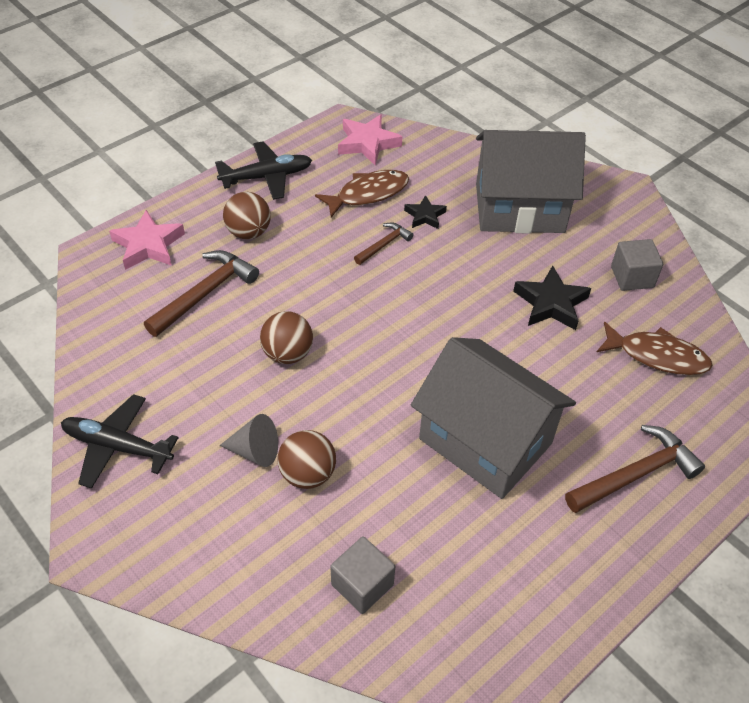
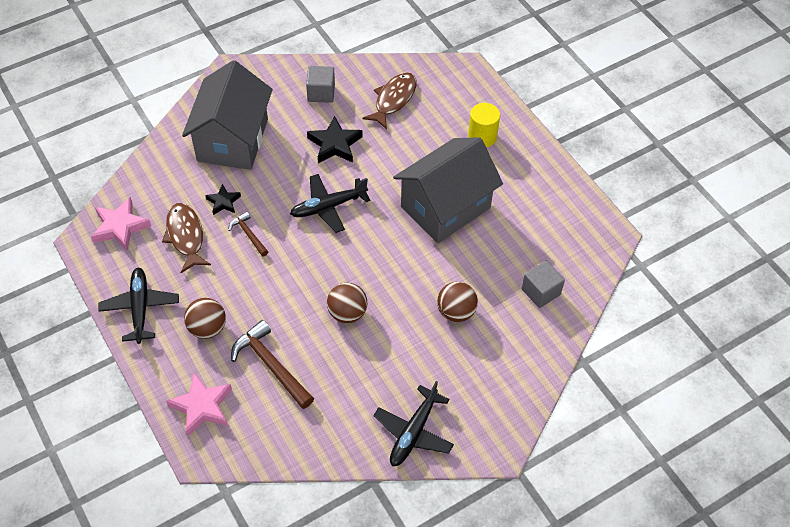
camera: 80 degrees left, 5 degrees up
(255, 451) = (432, 342): grey cone -> none
(447, 312) = (328, 207): none -> black plane
(635, 474) = (482, 137): brown hammer -> yellow cylinder

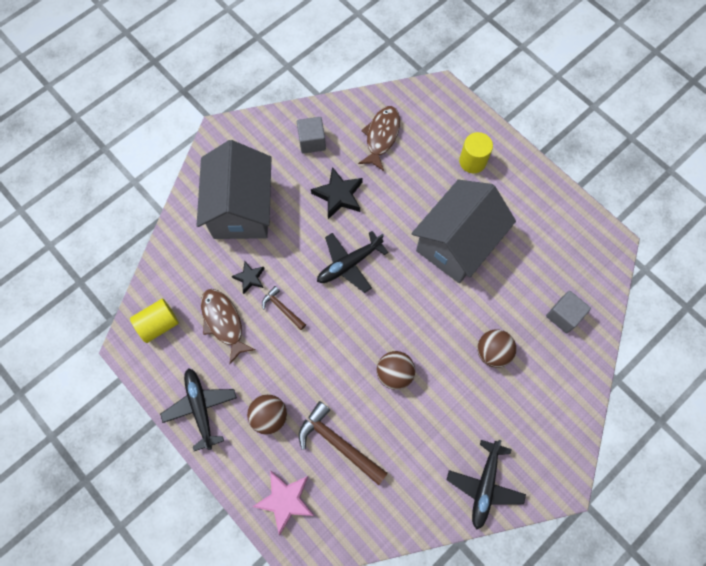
camera: 10 degrees left, 15 degrees up
(120, 227) = (158, 324): pink star -> yellow cylinder

